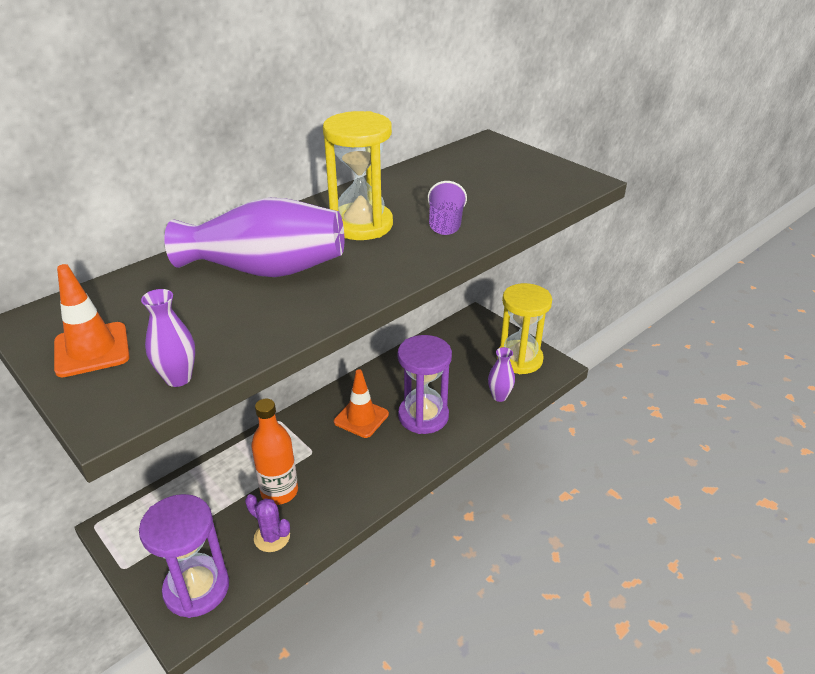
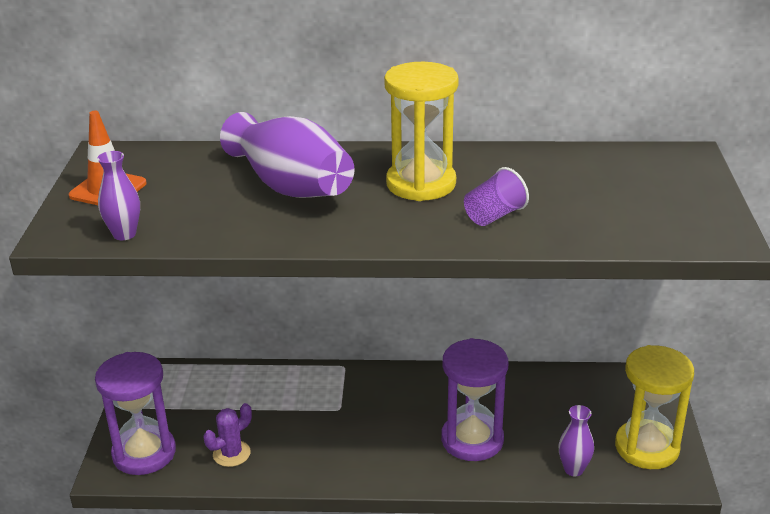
camera: 45 degrees right, 5 degrees down
(272, 537) = (231, 454): purple cactus -> purple cactus turned 60 degrees clockwise
(279, 491) = (277, 423): orange bottle -> none
(361, 418) = (414, 406): orange traffic cone -> none

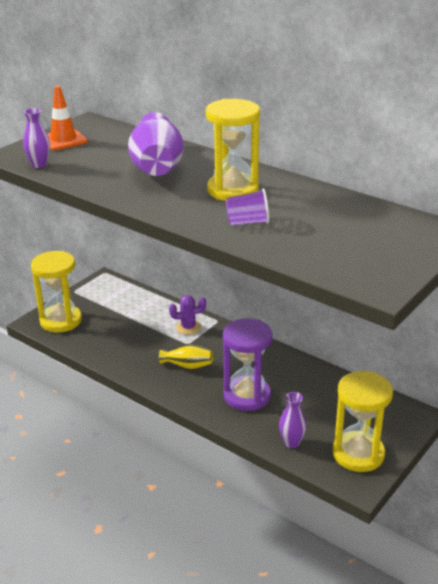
camera: 35 degrees right, 0 degrees up
(144, 453) = (61, 321): purple hourglass -> yellow hourglass
(231, 454) = (103, 341): purple cactus -> purple cactus (188, 327)
(369, 436) = (188, 365): none -> yellow vase

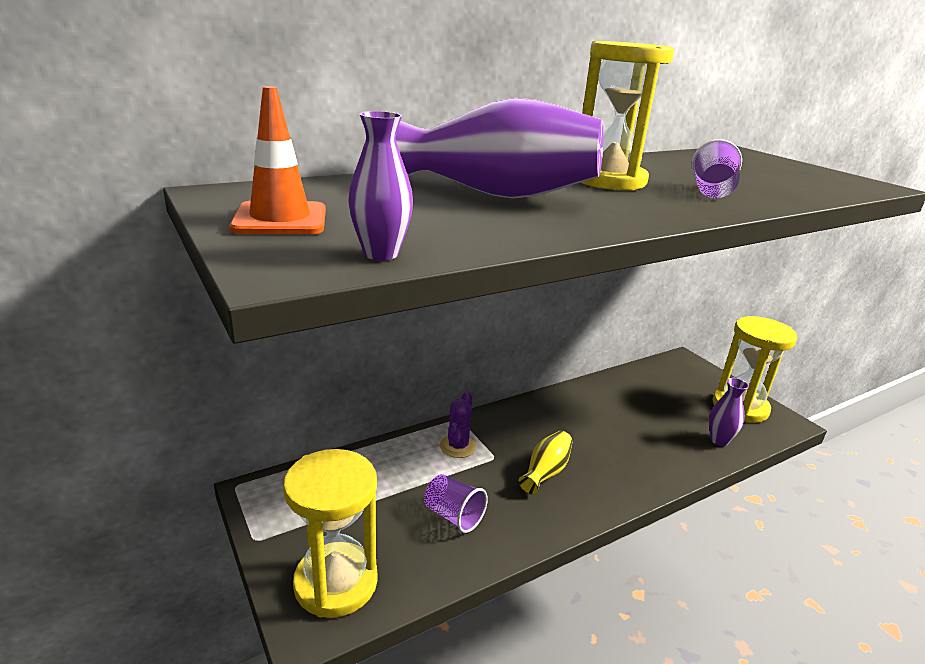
camera: 70 degrees left, 5 degrees down
(125, 341) = (453, 516): none -> purple cup
(247, 396) = (627, 444): purple hourglass -> none

